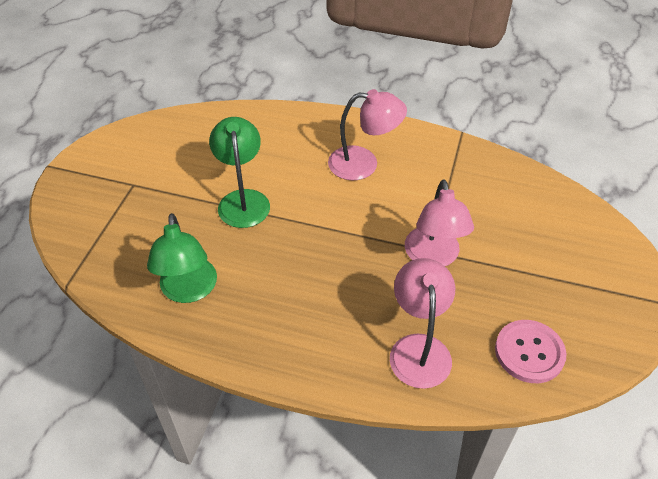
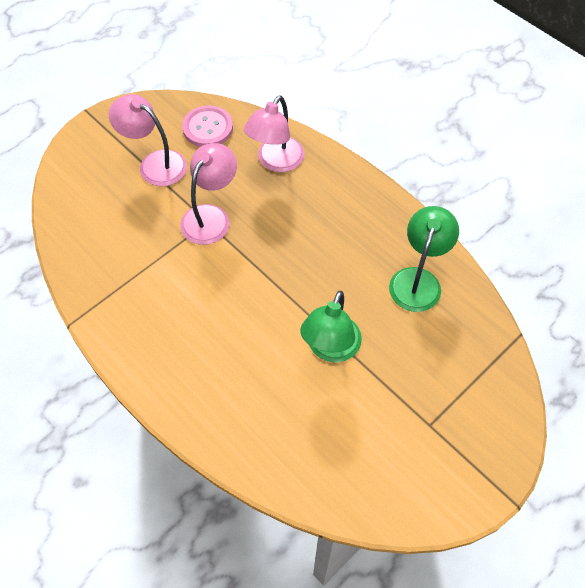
camera: 150 degrees left, 10 degrees up
(364, 163) = (192, 333): pink lamp -> pink lamp (155, 163)

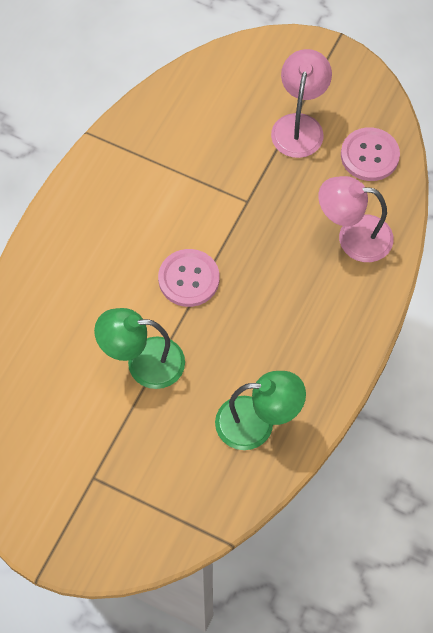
camera: 70 degrees right, 5 degrees up
(211, 216) = (255, 202): pink lamp -> none
(262, 288) = (189, 279): none -> pink button

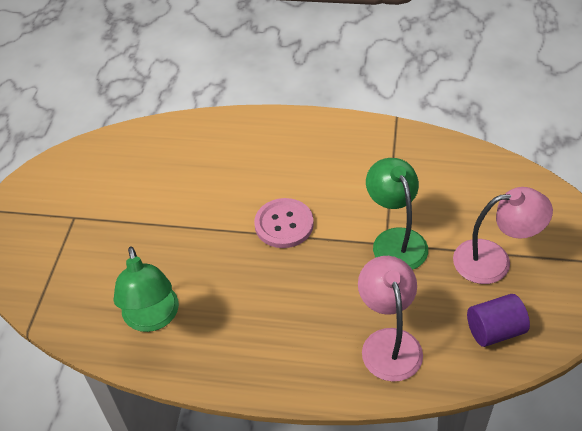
camera: 75 degrees right, 15 degrees down
(143, 363) = (189, 218): green lamp -> green lamp (395, 240)
(369, 155) = (494, 331): pink button -> purple cylinder

